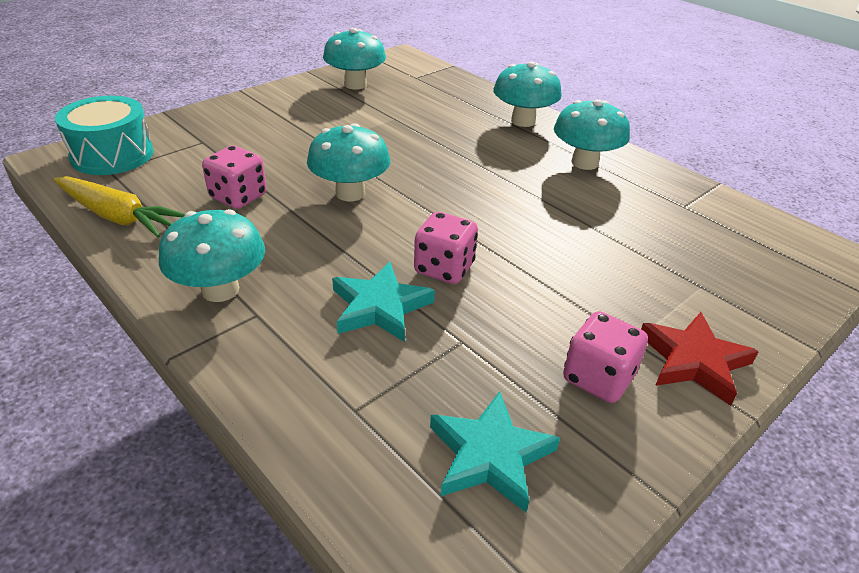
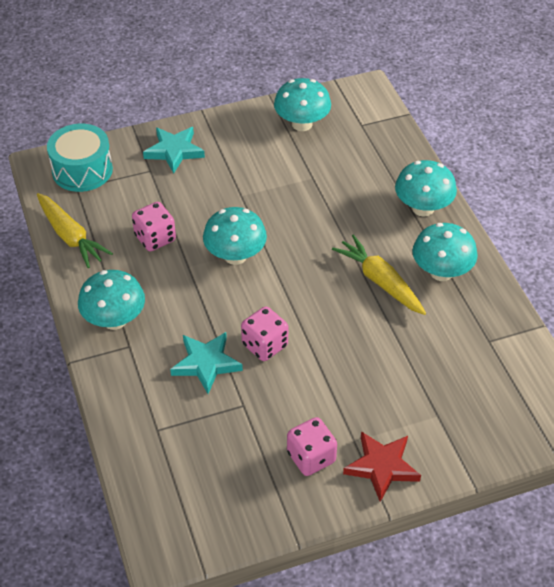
camera: 25 degrees right, 10 degrees up
(490, 455) = (216, 481): turquoise star -> turquoise star (174, 151)
(530, 182) = (380, 281): none -> yellow carrot

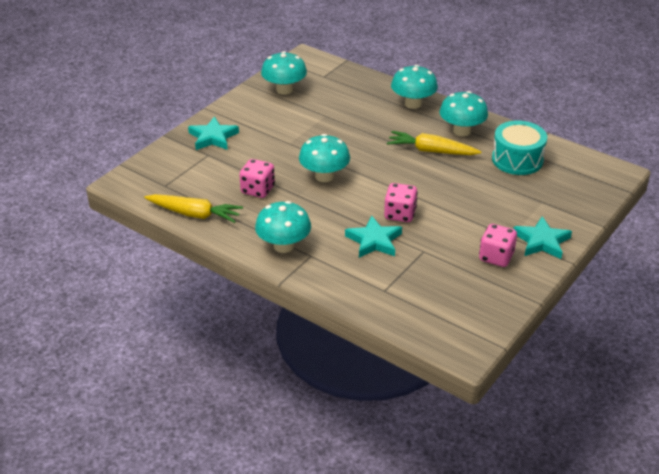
camera: 35 degrees left, 10 degrees down
(82, 170) = (157, 174): turquoise drum -> turquoise drum (517, 159)
(382, 467) = (541, 241): red star -> turquoise star

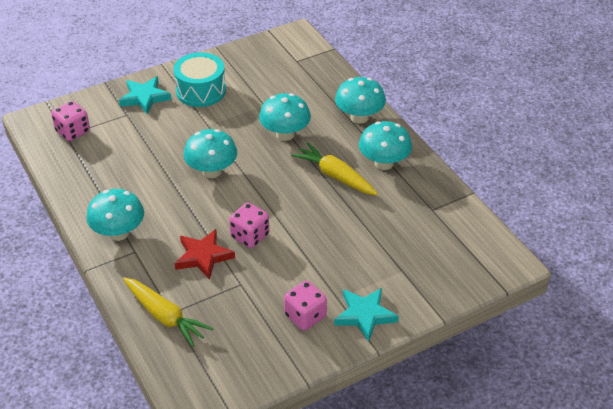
camera: 25 degrees right, 5 degrees up
(194, 214) = (68, 173): yellow carrot -> yellow carrot (165, 316)
(257, 190) = (141, 166): pink dice -> pink dice (73, 132)
(284, 90) = (248, 65): turquoise mushroom -> turquoise mushroom (285, 134)
(374, 241) = (203, 256): turquoise star -> red star
(517, 159) = (415, 213): turquoise drum -> turquoise drum (201, 91)

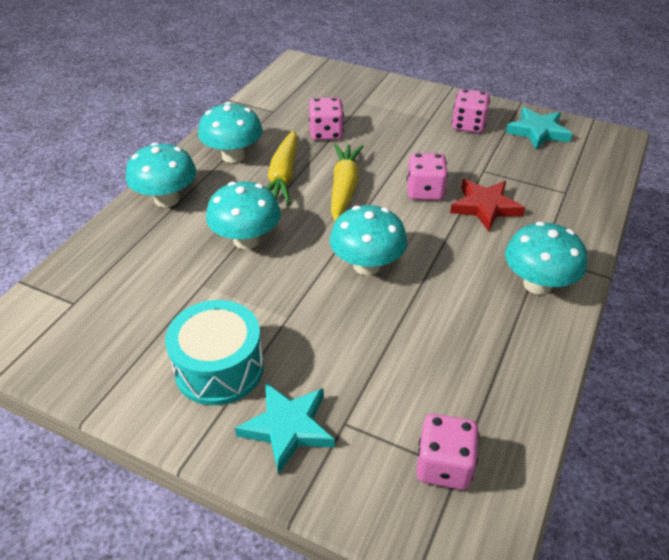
camera: 125 degrees left, 0 degrees up
(165, 316) = (574, 193): yellow carrot -> yellow carrot (344, 188)
(365, 315) = (429, 101): turquoise star -> turquoise star (537, 132)
(371, 223) = (326, 133): none -> pink dice

